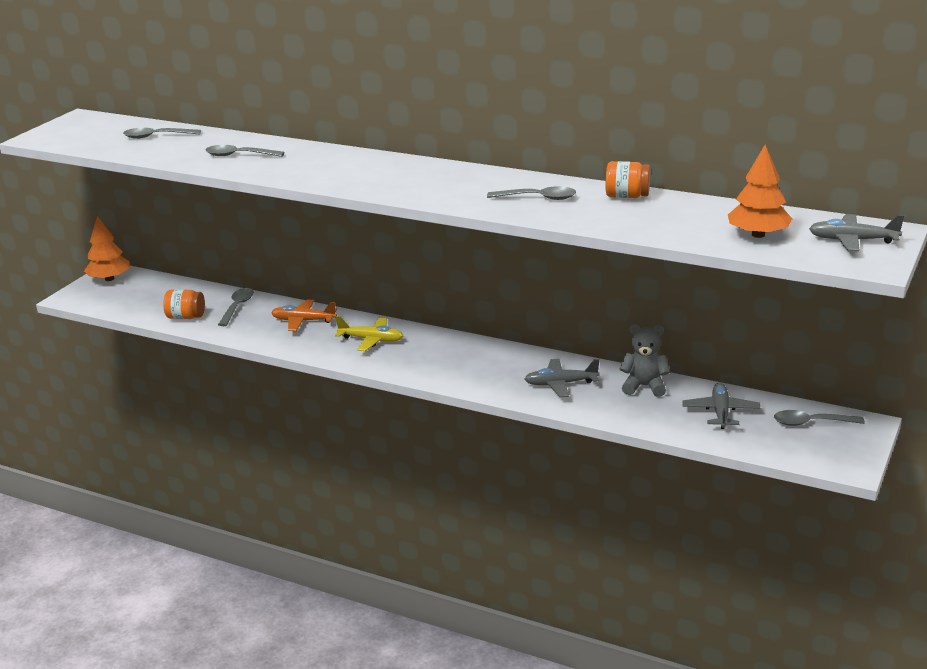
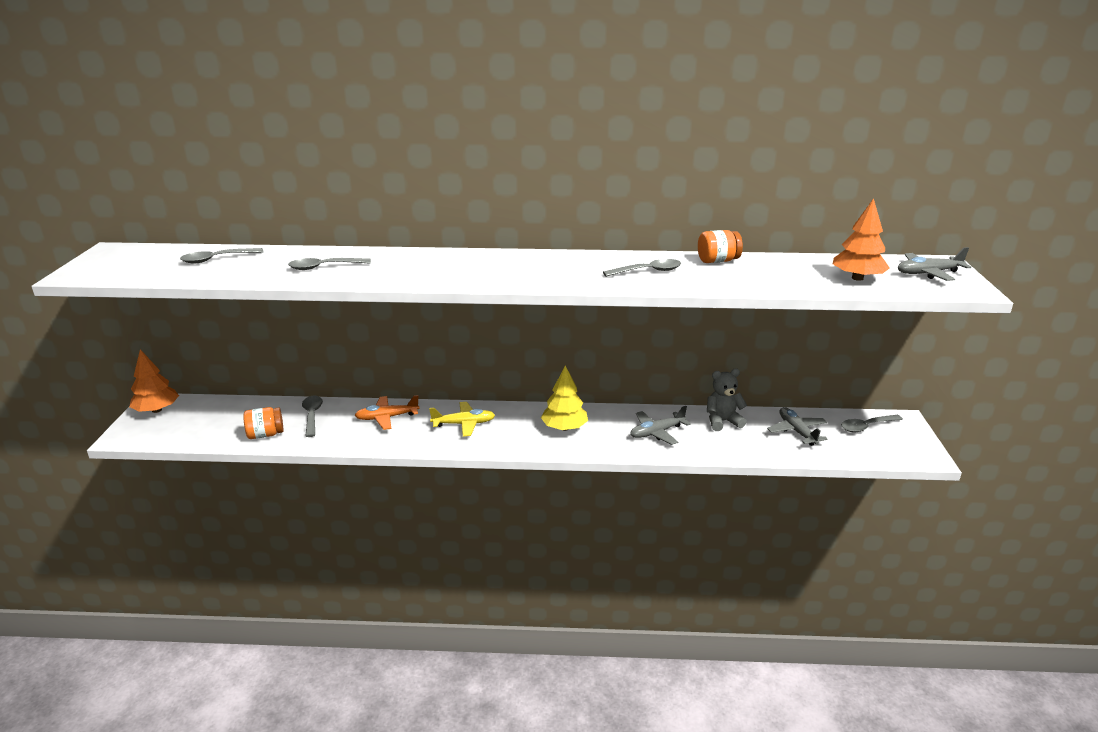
camera: 25 degrees left, 0 degrees up
(467, 361) = (564, 428): none -> yellow tree

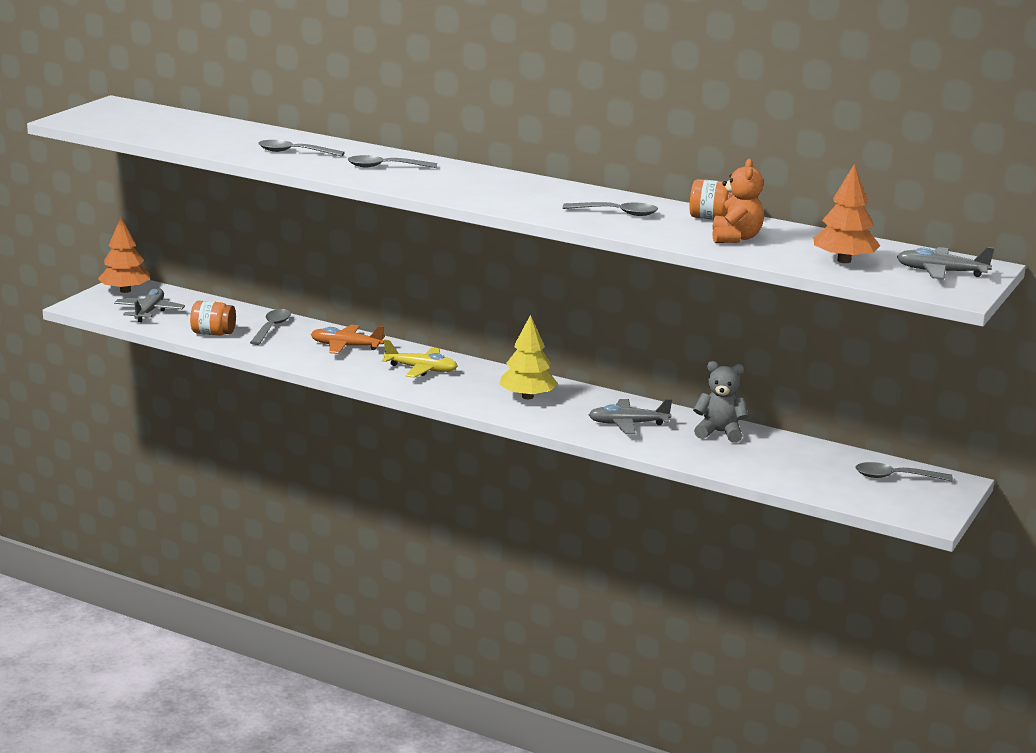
camera: 25 degrees right, 5 degrees down
(217, 259) = (202, 128): grey spoon -> grey spoon (385, 167)
(759, 275) = (736, 238): none -> orange teddy bear
(796, 431) = (799, 461): grey plane -> grey plane (149, 311)

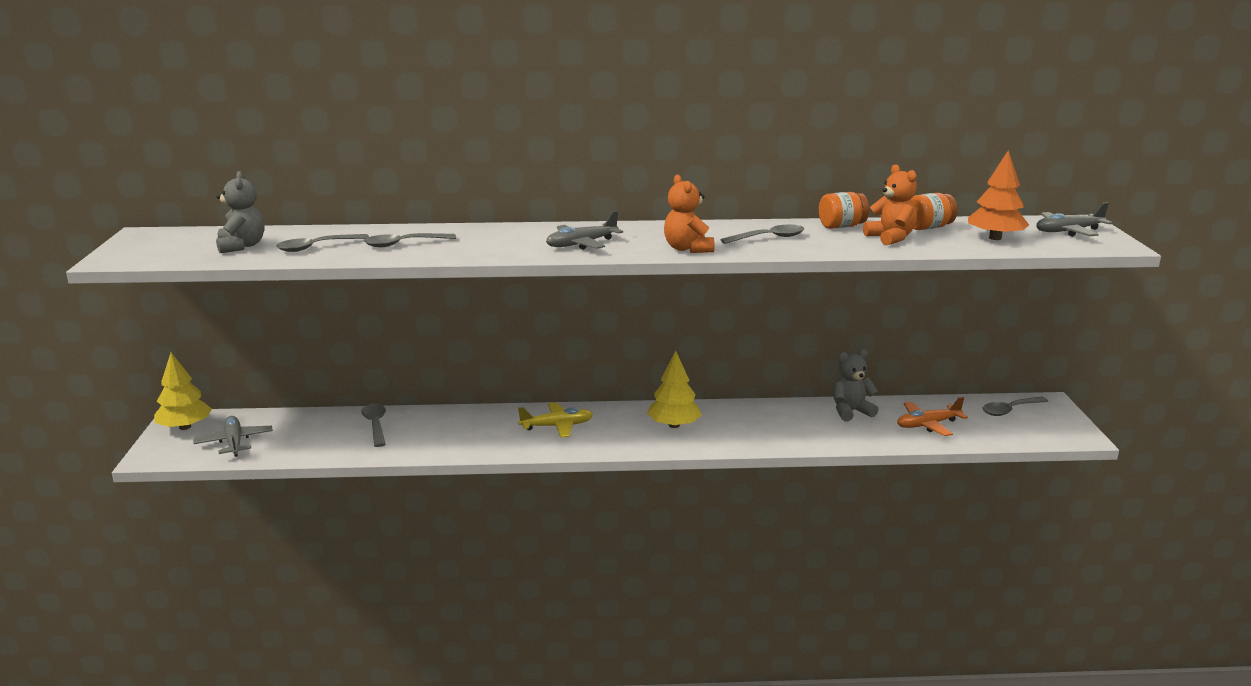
camera: 30 degrees left, 0 degrees up
(125, 290) = (185, 427): orange tree -> yellow tree
(170, 128) = (241, 246): none -> grey teddy bear
(213, 333) = (325, 447): orange jar -> orange jar (928, 227)
(346, 346) = (465, 423): orange plane -> orange plane (927, 425)
(385, 167) = (510, 240): grey spoon -> grey spoon (316, 247)
(522, 206) = (687, 249): none -> orange teddy bear
(628, 424) = (779, 426): grey plane -> grey plane (581, 244)

